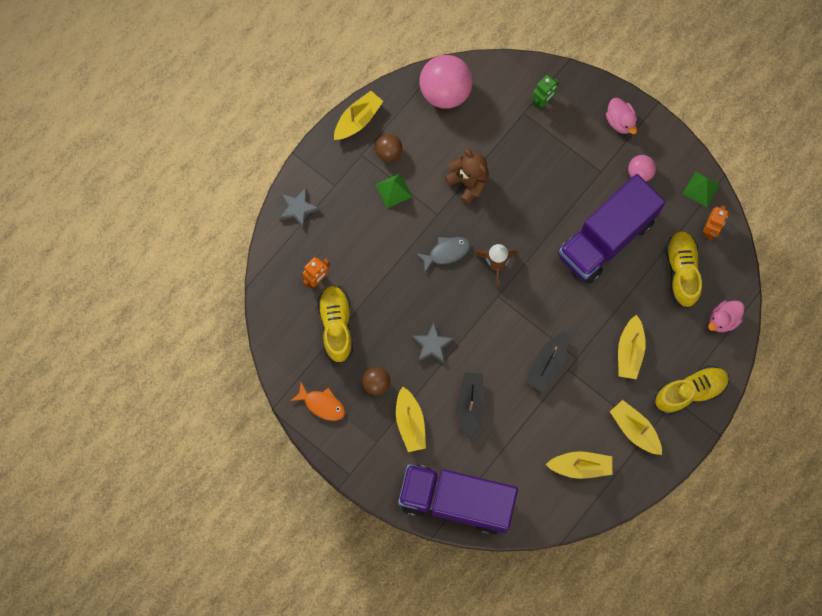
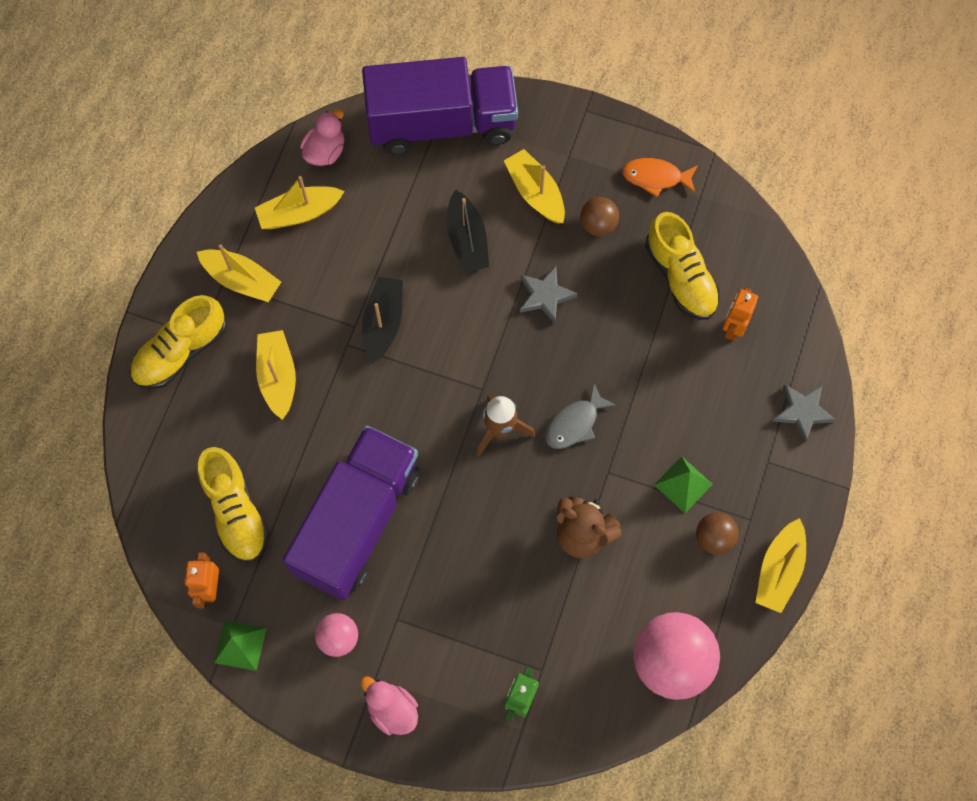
camera: 160 degrees right, 5 degrees down
(723, 319) = (159, 464): pink duck -> pink duck (325, 151)

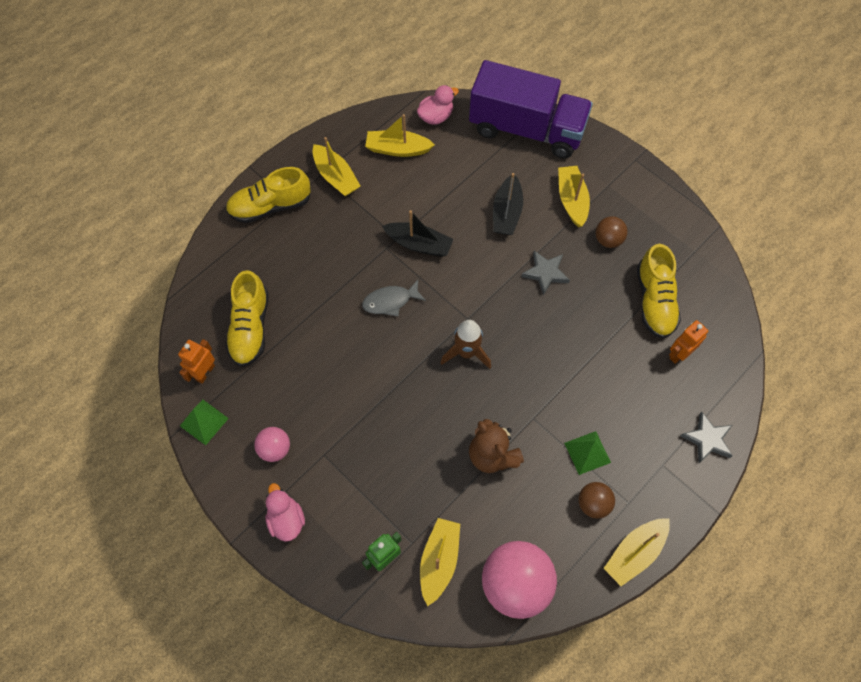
camera: 25 degrees right, 5 degrees down
(278, 377) = (327, 250): yellow boat -> yellow boat (439, 561)
(358, 522) = (331, 372): purple truck -> none
(383, 323) = (419, 244): black boat -> black boat turned 75 degrees clockwise
(574, 423) = (524, 372): grey fish -> grey fish (390, 301)
(655, 177) = (667, 224): orange fish -> none

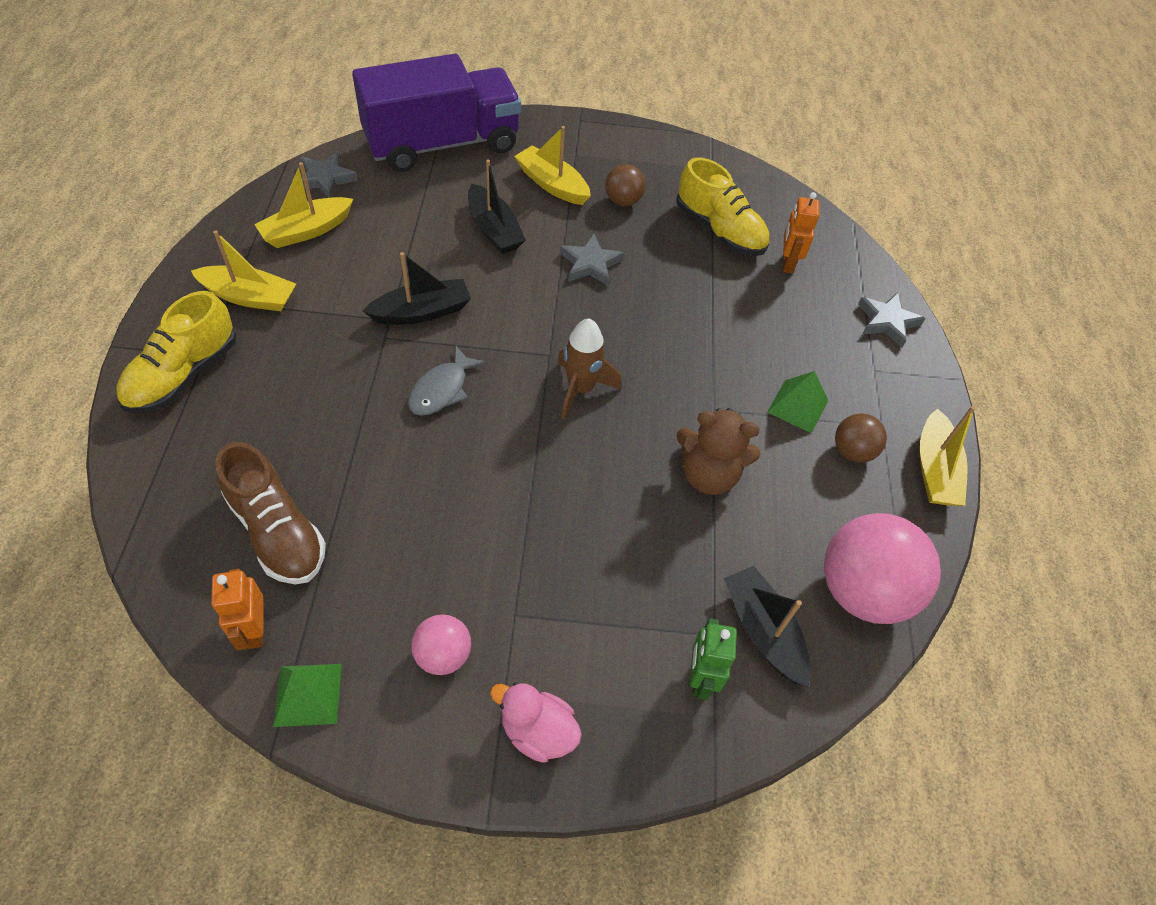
camera: 45 degrees left, 10 degrees down
(250, 328) = (277, 531): yellow shoe -> brown shoe
(436, 117) = (325, 178): pink duck -> grey star
(439, 561) = (763, 631): yellow boat -> black boat

